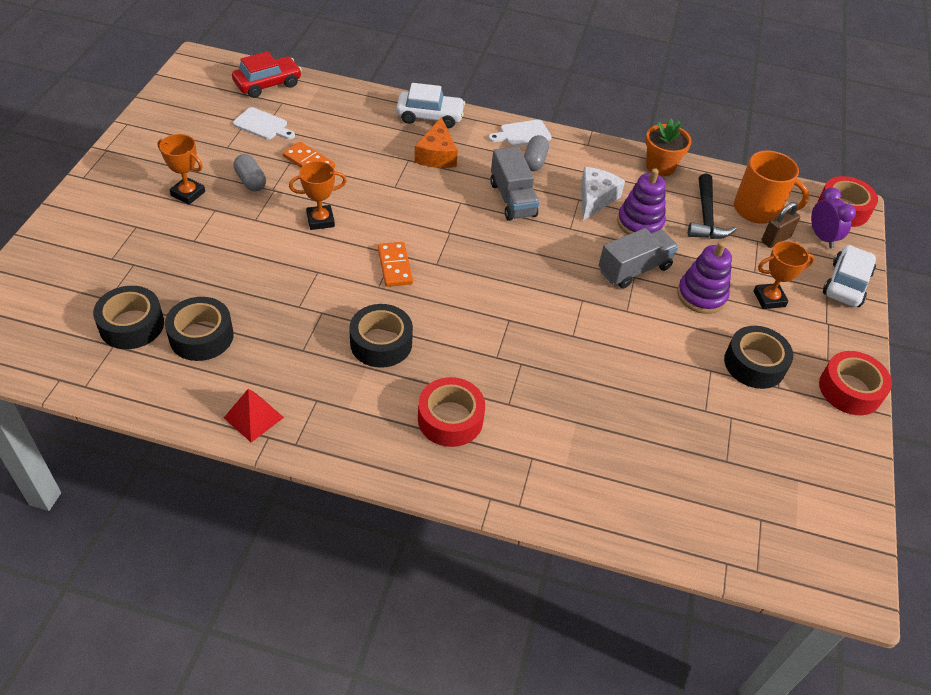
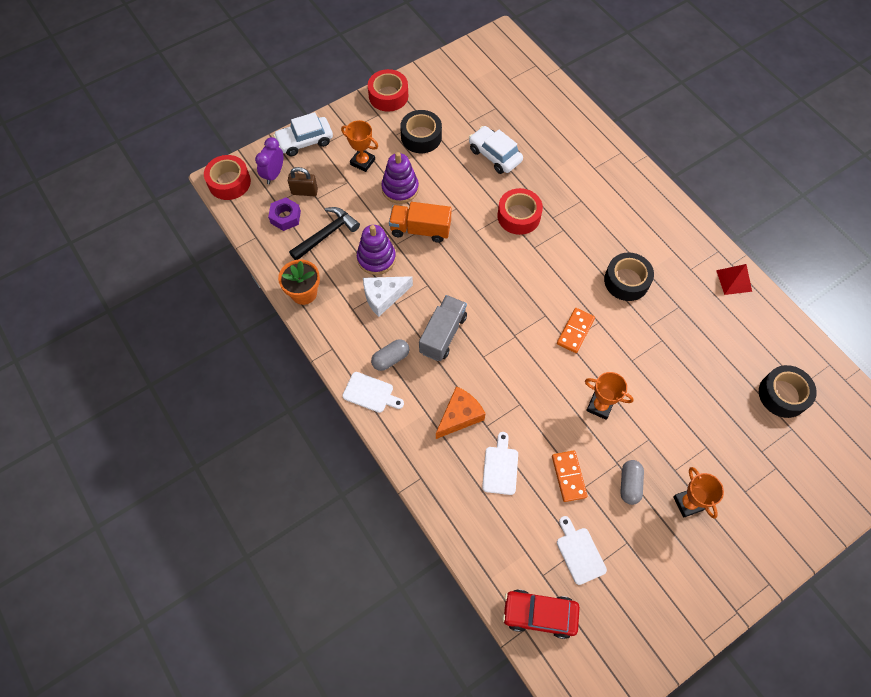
camera: 135 degrees left, 15 degrees up
(201, 336) = (739, 356): black tape -> none
(371, 141) = (500, 467): none -> white cutting board
(430, 116) = (427, 465): white car -> white car (494, 155)
(450, 419) = (621, 212): red tape -> red tape (518, 216)
(634, 269) = (420, 230): grey truck -> orange truck
(758, 210) = (285, 217): orange mug -> purple nut

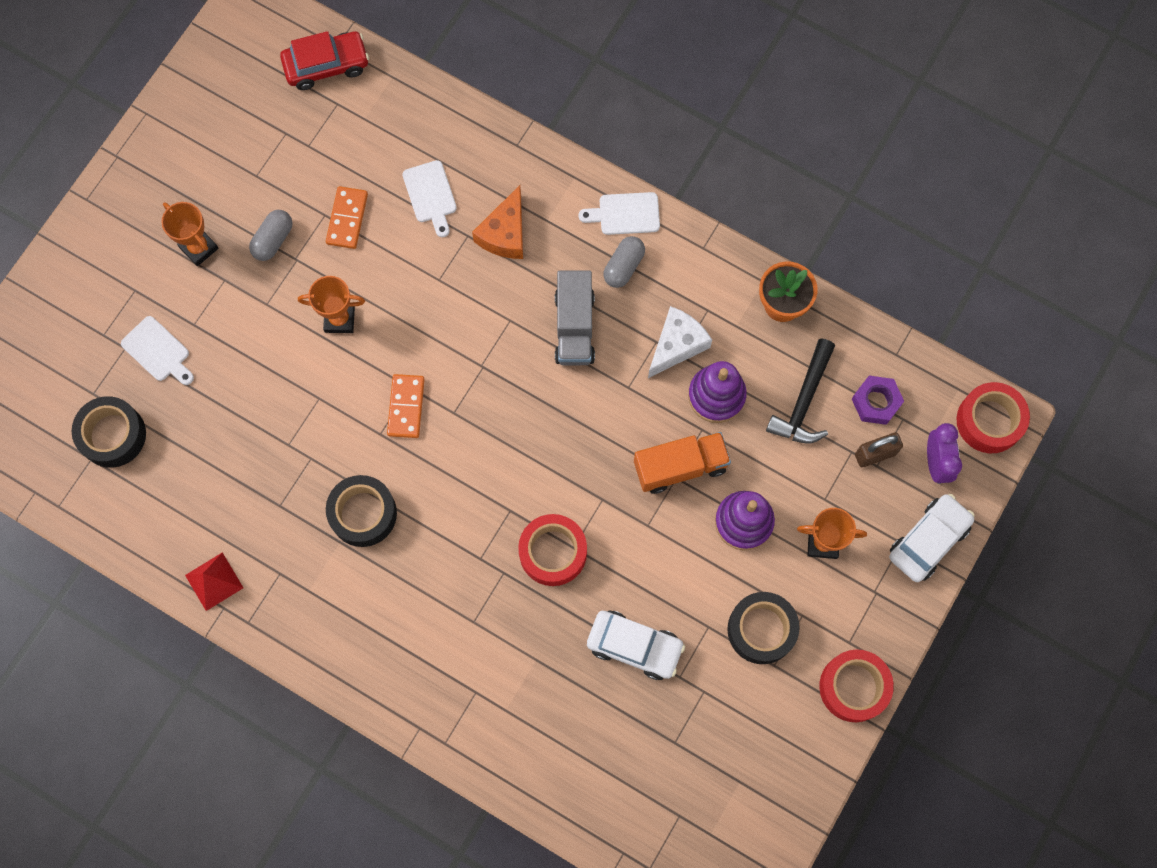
camera: 155 degrees right, 10 degrees up
(568, 476) = (347, 219): orange domino -> orange domino turned 45 degrees clockwise
(579, 552) = (305, 143): white cutting board -> white cutting board (158, 351)
(629, 484) = (273, 240): grey capsule -> grey capsule turned 45 degrees clockwise

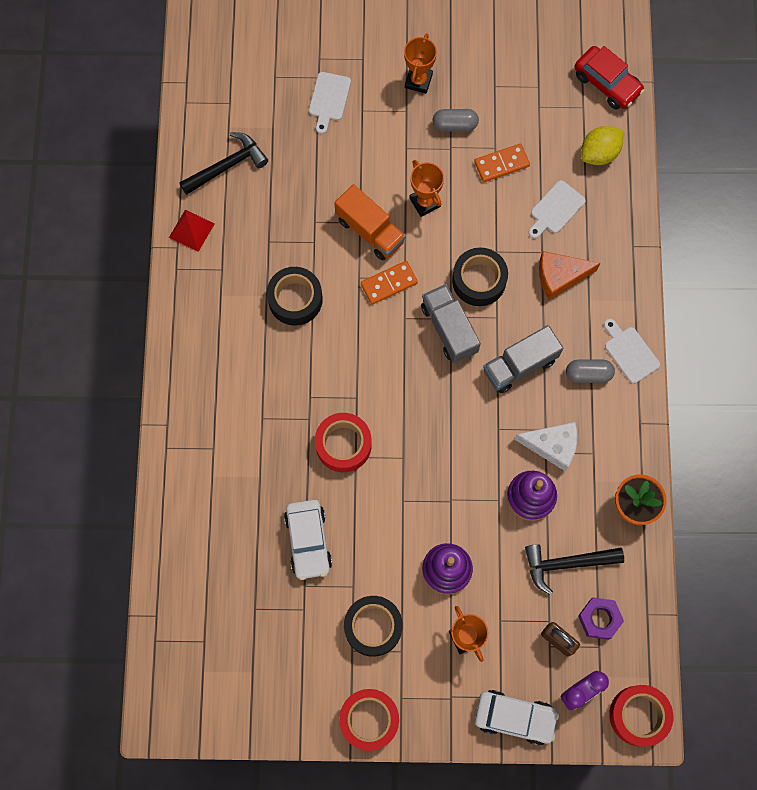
camera: 60 degrees right, 0 degrees up
(112, 435) = (253, 106): black tape -> black tape (479, 280)
(164, 501) = (227, 166): none -> black hammer
(397, 118) = (599, 153): none -> yellow lemon
(493, 374) = (449, 329): none -> grey truck
(680, 467) = (460, 500): orange truck -> orange truck (370, 230)

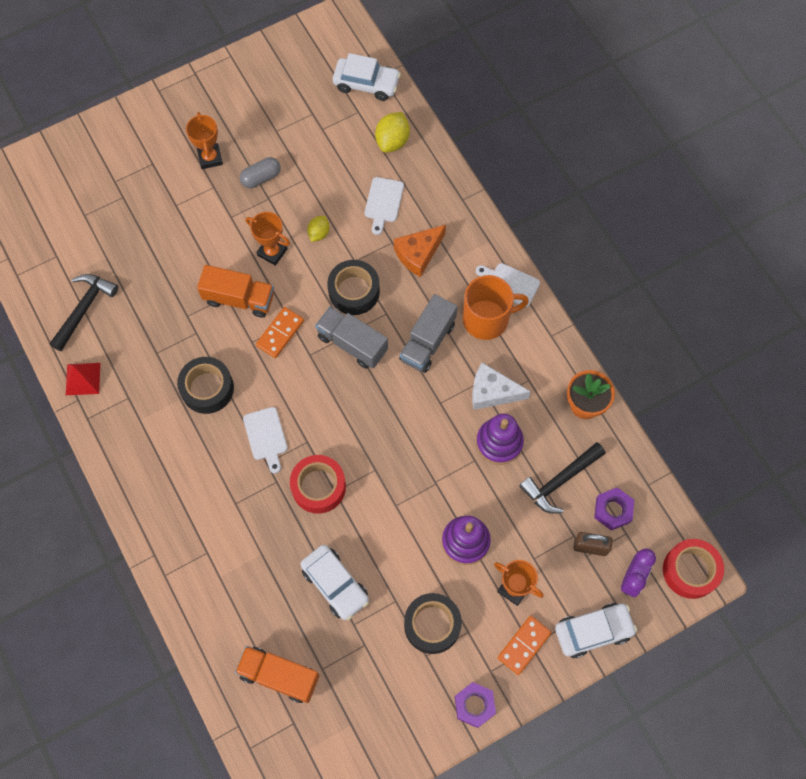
camera: 30 degrees left, 5 degrees down
(214, 593) = (279, 676): none -> orange truck
(329, 99) = (142, 210): white cutting board -> white cutting board (266, 437)
(369, 719) = (474, 705): red tape -> purple nut
(478, 207) = (319, 233): none -> yellow lemon
(501, 164) = (318, 189): orange domino -> orange domino (524, 645)
(552, 446) = (492, 392): white cheese -> white cheese turned 150 degrees counterclockwise
(588, 374) = (487, 319): grey capsule -> orange mug
(607, 83) = (366, 84): red car -> white car

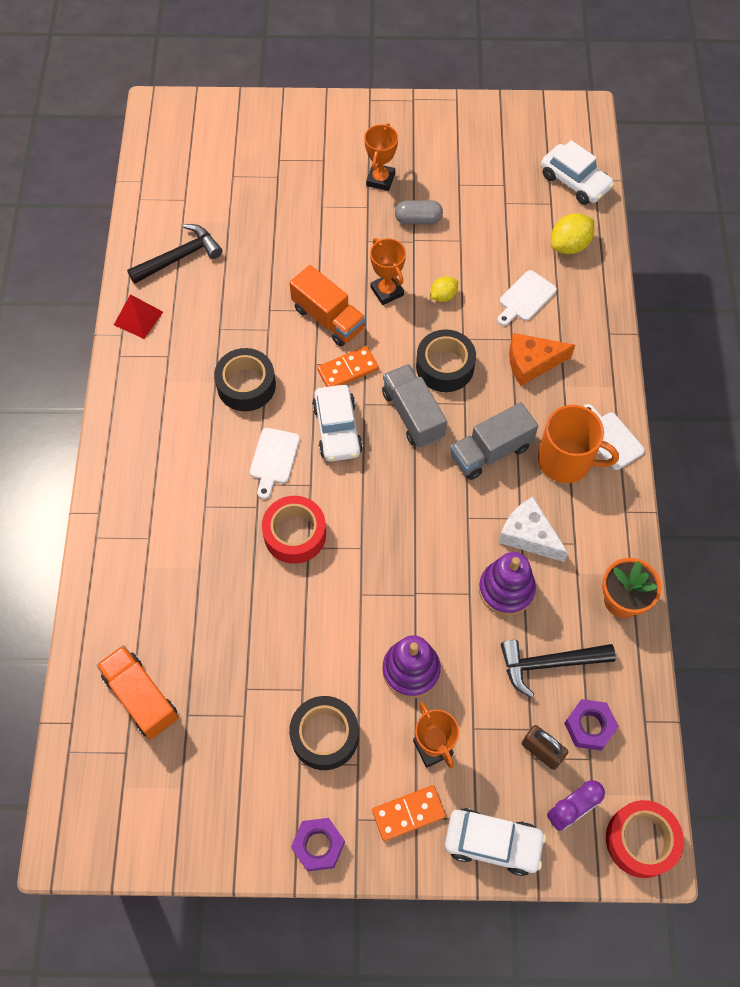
camera: 30 degrees right, 5 degrees down
(335, 584) = (252, 638): white car -> white car (337, 429)

